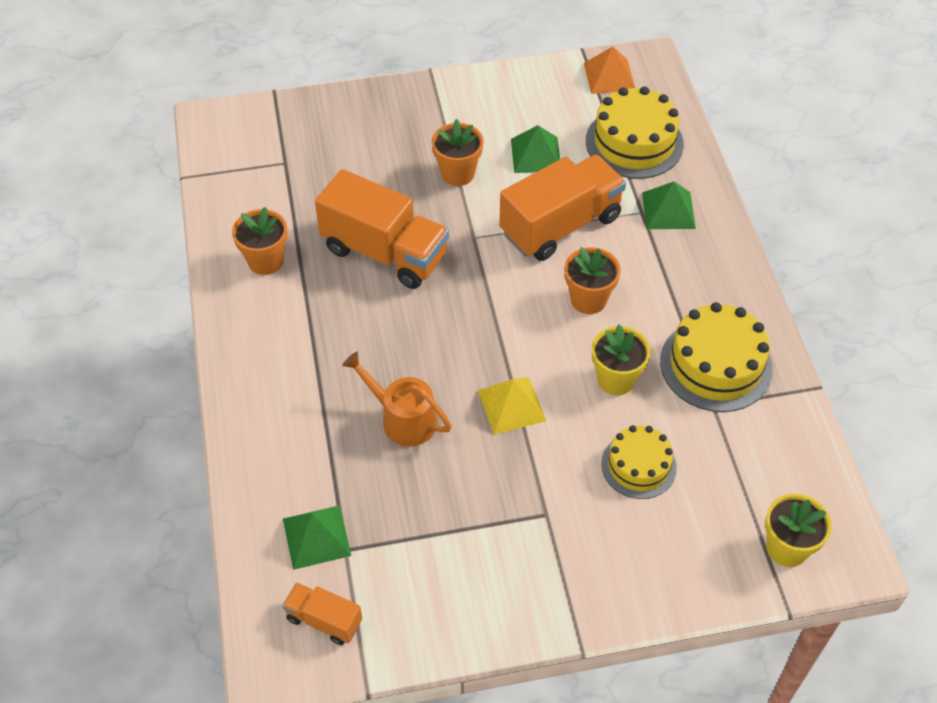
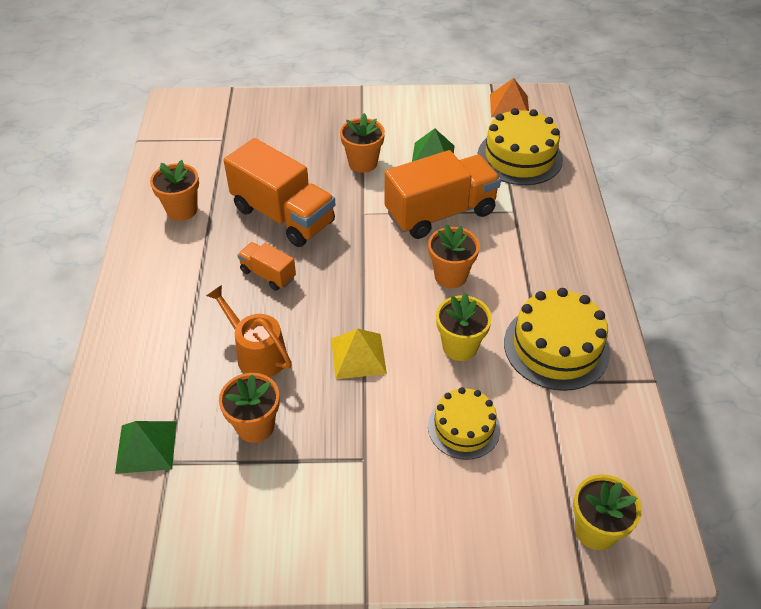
camera: 10 degrees right, 5 degrees down
(324, 620) = (127, 526): orange truck -> orange truck (268, 274)
(424, 497) = (255, 426): none -> orange flower pot
(668, 210) = (538, 212): green pyramid -> none

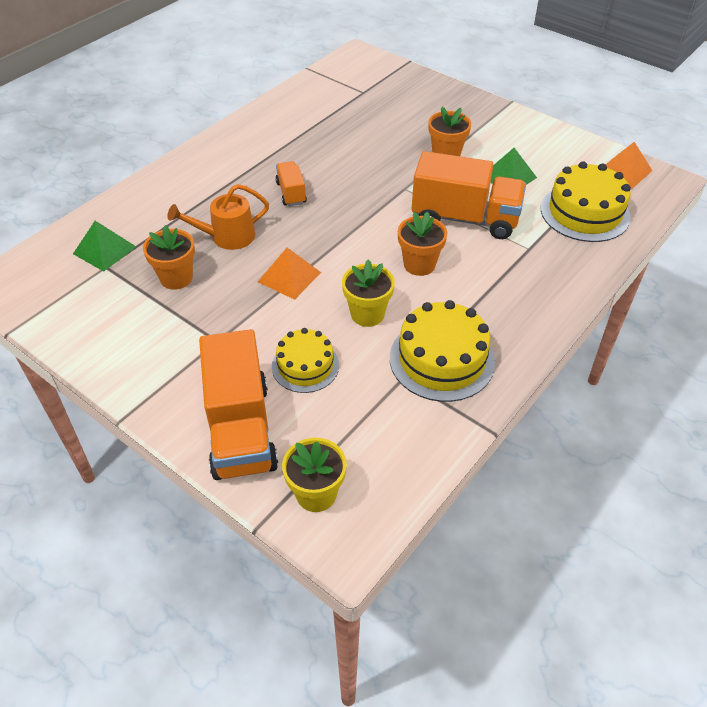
camera: 40 degrees right, 0 degrees up
(182, 210) = (283, 124): orange flower pot -> none
(257, 354) = (227, 237): orange watering can -> orange watering can turned 105 degrees counterclockwise
(283, 216) = (345, 161): orange truck -> orange truck (240, 429)
(358, 356) = (289, 277): yellow pyramid -> orange pyramid

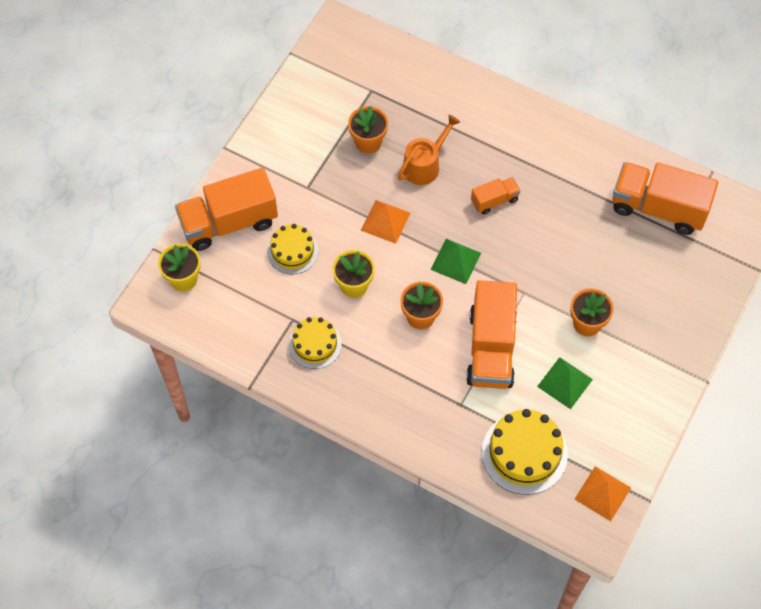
camera: 80 degrees right, 15 degrees up
(104, 250) = (389, 83): green pyramid -> green pyramid (455, 261)
(227, 237) = (424, 165): orange watering can -> orange watering can turned 75 degrees clockwise
(333, 99) = (658, 208): none -> orange truck
(442, 359) = (315, 344): yellow cake -> yellow cake, size x0.64

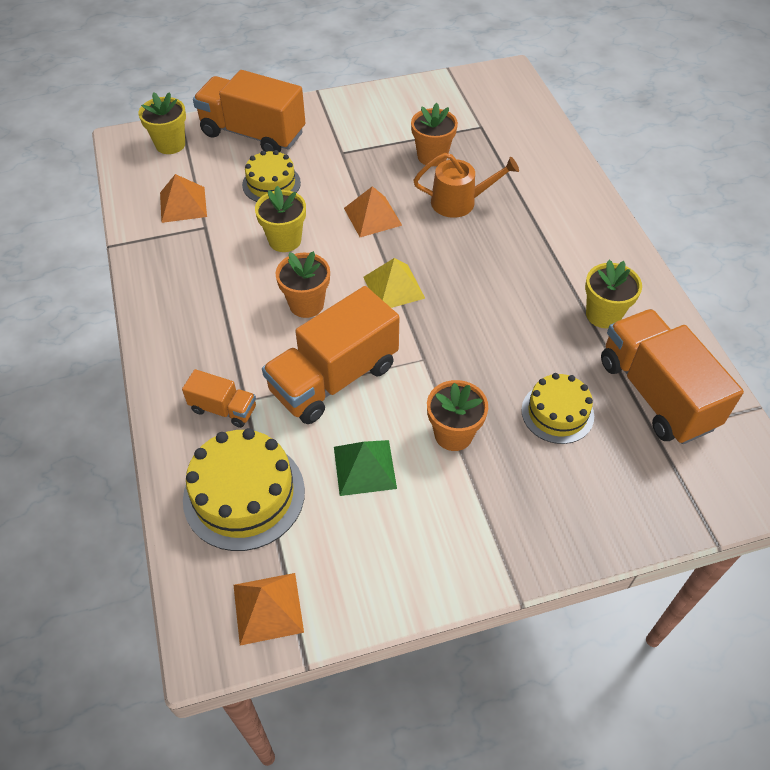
camera: 45 degrees right, 10 degrees down
(256, 316) = (183, 204): none -> orange pyramid
(315, 344) = (196, 257): yellow cake -> yellow cake (557, 413)
(455, 261) = (393, 287): green pyramid -> yellow pyramid
(494, 200) = (489, 269): orange truck -> orange truck (223, 409)
(585, 179) = (603, 314): none -> yellow flower pot

